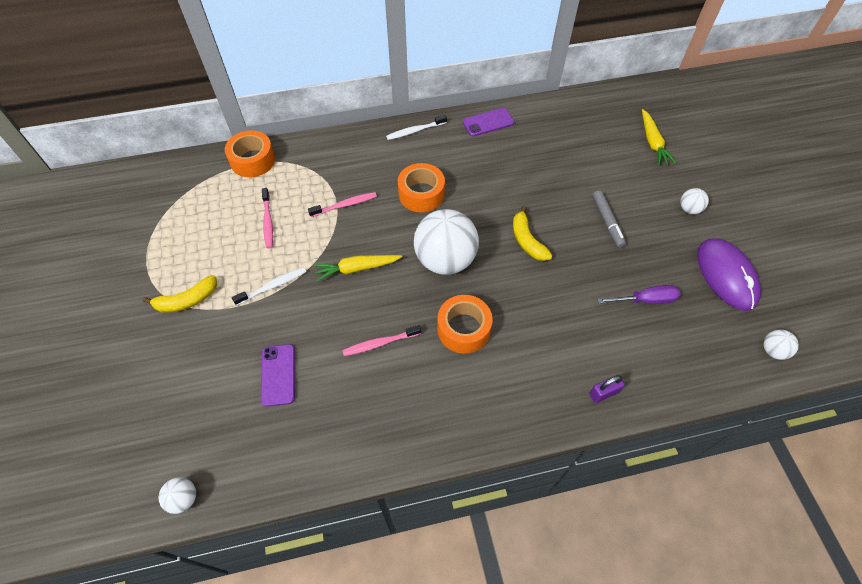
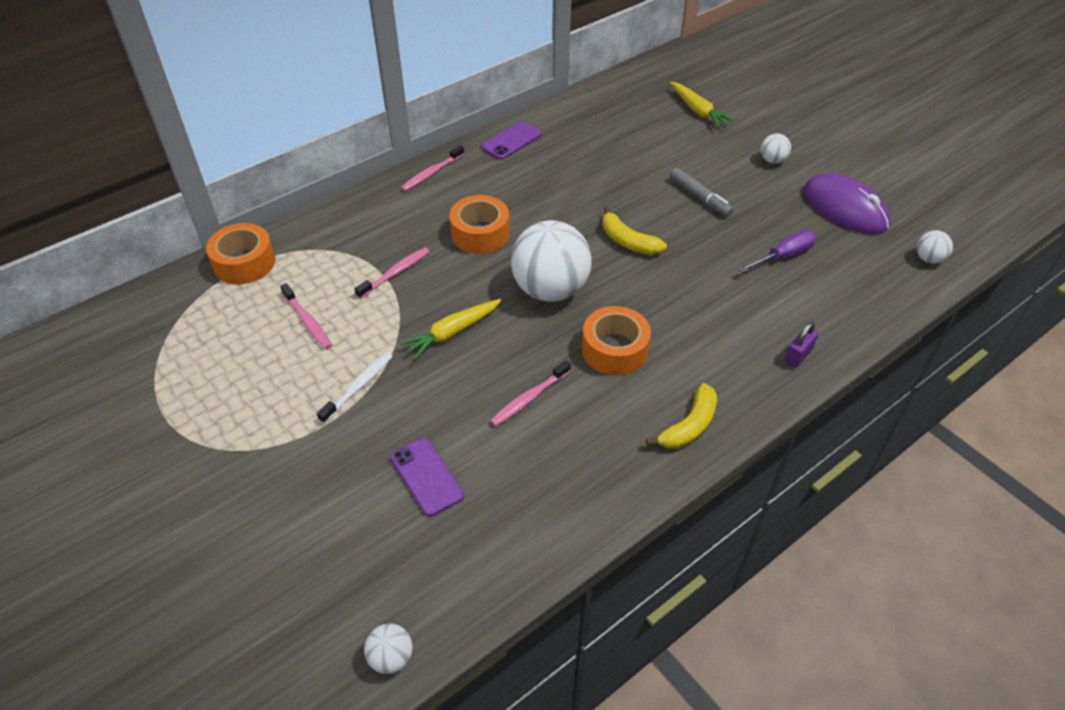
camera: 25 degrees left, 10 degrees down
(187, 300) = (254, 442): yellow banana -> yellow banana (689, 426)
(415, 131) = (432, 173): white toothbrush -> pink toothbrush

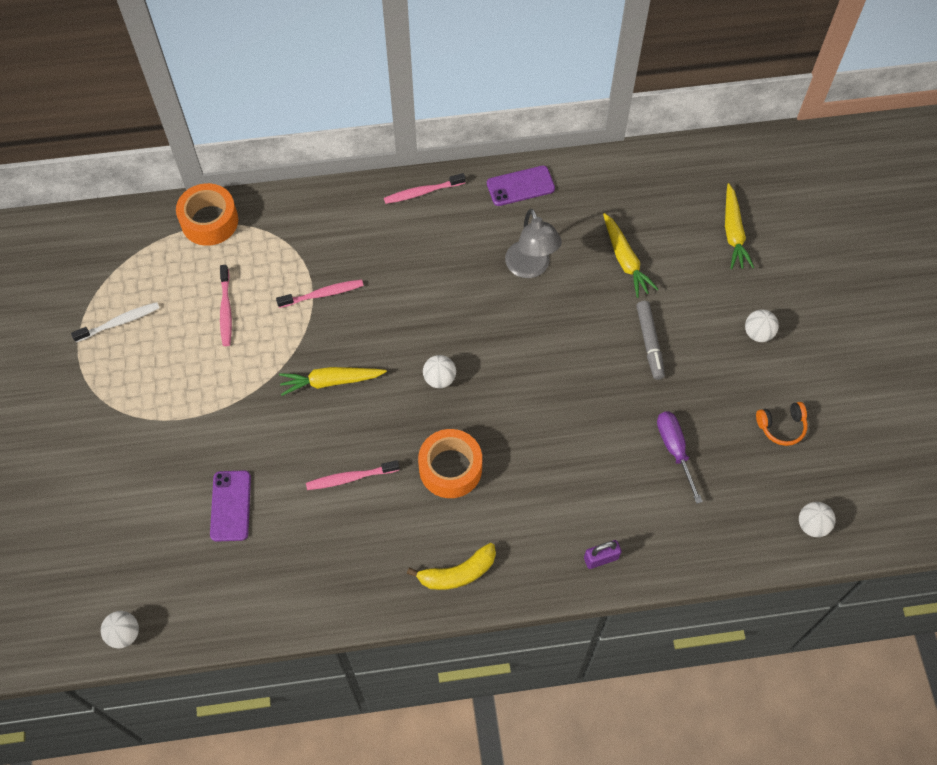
camera: 30 degrees right, 15 degrees up
(358, 387) = (228, 396): white toothbrush -> white toothbrush (119, 322)
(480, 233) = (420, 286): orange tape -> none
(550, 289) = (439, 378): white ball -> white ball, size x0.43
(564, 187) = (530, 268): none -> grey lamp
(628, 241) = (544, 361): yellow banana -> none
(634, 155) = (625, 260): none -> yellow carrot
(783, 256) = (674, 450): purple screwdriver -> purple screwdriver turned 105 degrees counterclockwise
(845, 208) = (781, 426): purple mouse -> orange headphones

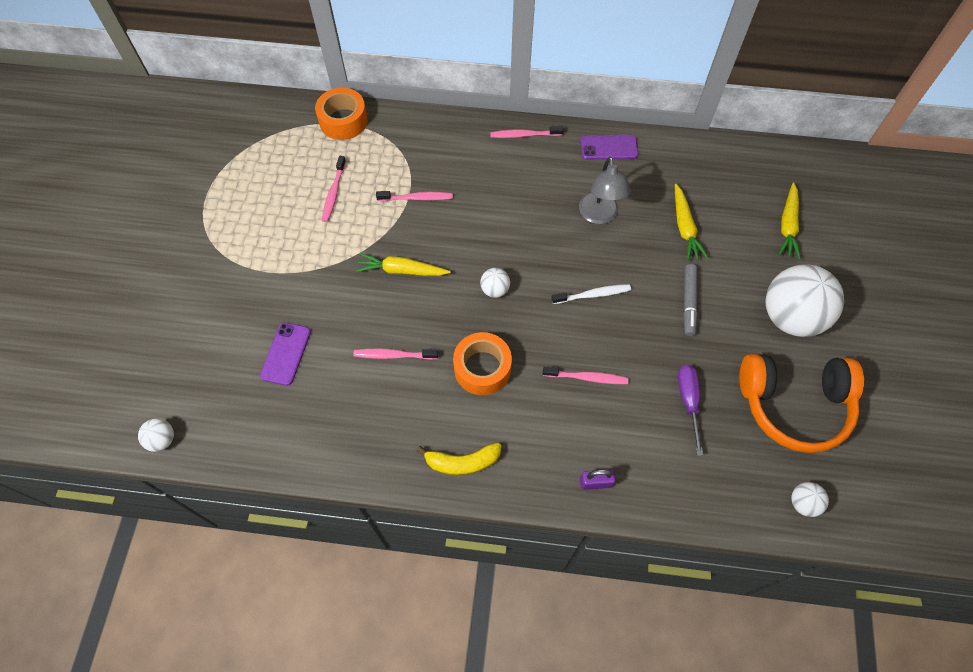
camera: 15 degrees right, 0 degrees up
(119, 322) = (245, 183): white toothbrush -> white toothbrush (593, 294)
(564, 450) = (587, 377): none -> pink toothbrush
(758, 333) = (790, 317): white ball -> white ball, size x2.32
(781, 426) = (794, 405): orange headphones -> orange headphones, size x2.45

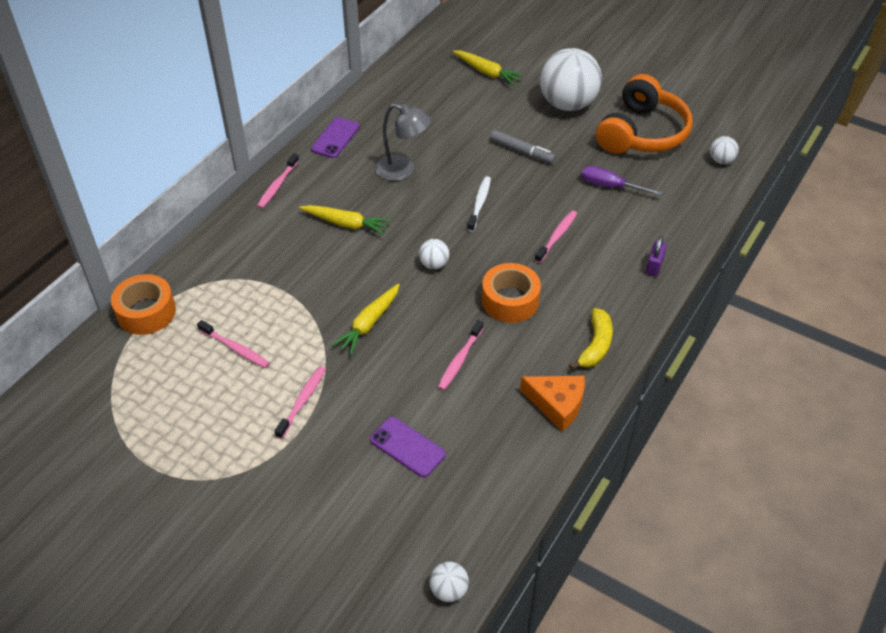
camera: 65 degrees left, 15 degrees down
(378, 453) = (557, 404): none -> orange cheese
(417, 198) = (292, 285): pink toothbrush -> pink toothbrush (302, 401)
(684, 227) = (450, 126): yellow carrot -> yellow carrot (346, 224)

